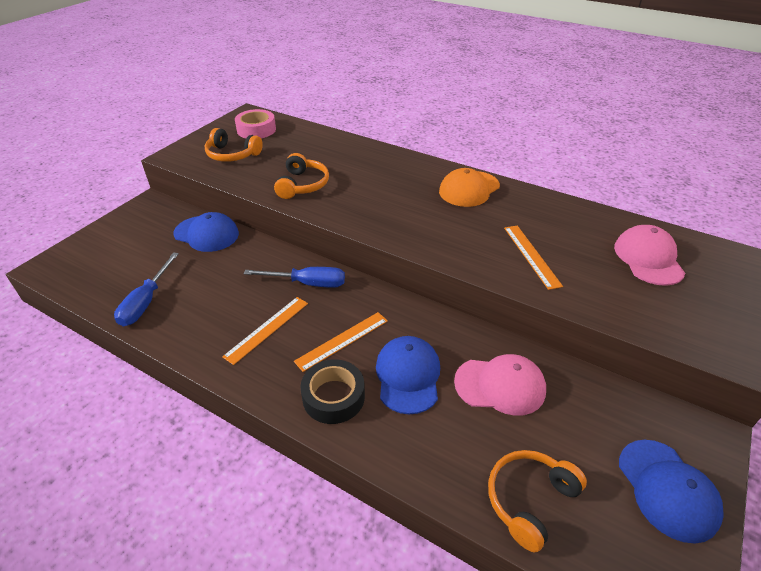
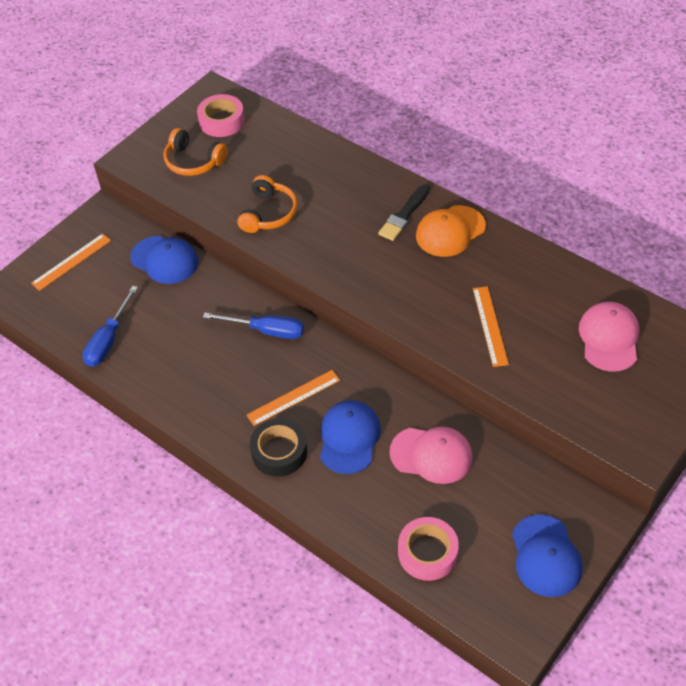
camera: 10 degrees right, 10 degrees up
(267, 329) = (223, 379): orange ruler -> orange ruler (71, 261)
(425, 180) = (404, 215): none -> black brush
(529, 500) = (427, 553): orange headphones -> pink tape

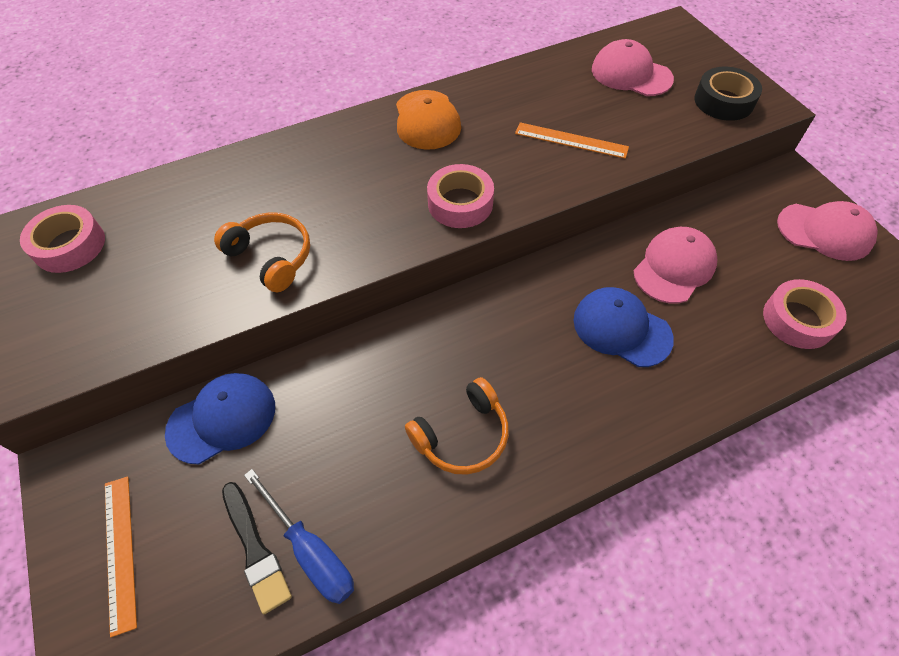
camera: 65 degrees left, 5 degrees up
(193, 161) = (107, 302): orange headphones -> orange headphones (462, 435)
(266, 331) = (421, 348): blue screwdriver -> none
(279, 452) = (611, 406): black tape -> black tape (723, 101)
(293, 397) = (537, 359): orange ruler -> none
(376, 286) = (460, 203): none -> pink tape
(404, 215) = (376, 144): black brush -> black brush (255, 549)
(546, 556) = (825, 232): blue cap -> pink cap

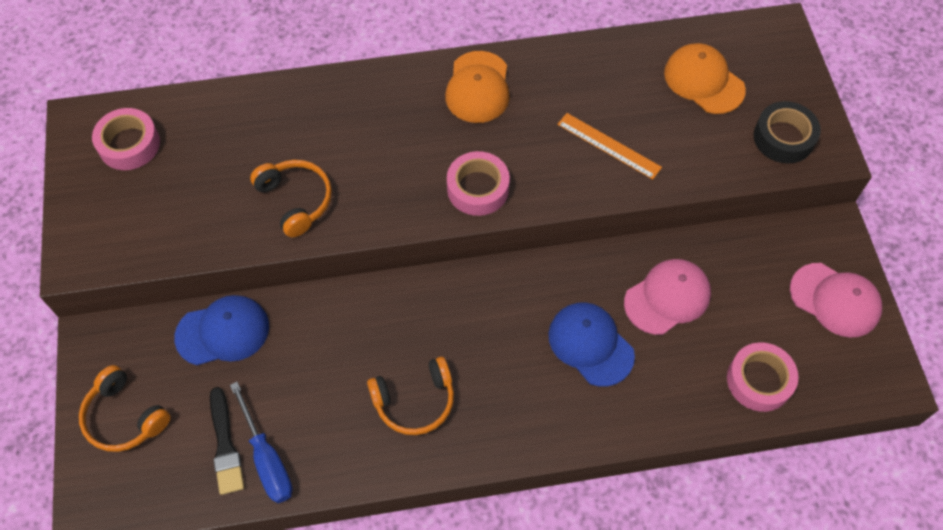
camera: 15 degrees right, 5 degrees up
(120, 551) = (124, 417): orange ruler -> orange headphones
(631, 74) = (703, 81): pink cap -> orange cap

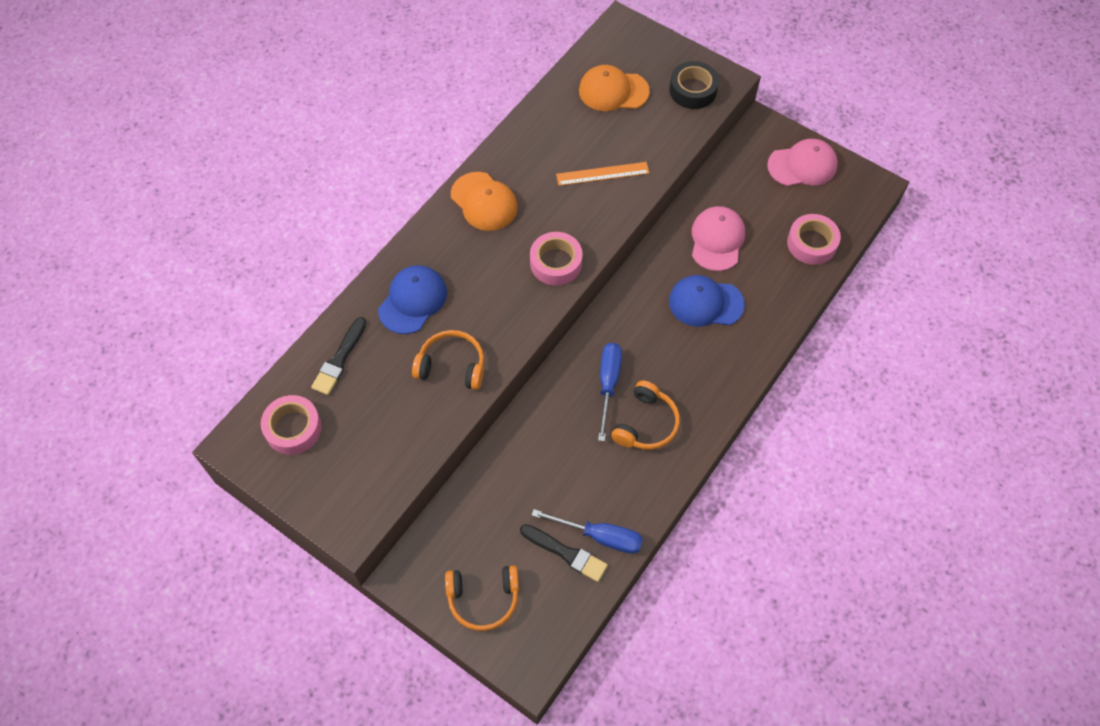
camera: 45 degrees left, 0 degrees up
(221, 120) = (339, 359): none -> black brush
(223, 332) = (483, 492): blue cap -> blue cap (413, 301)
(422, 337) = (608, 384): none -> blue screwdriver

